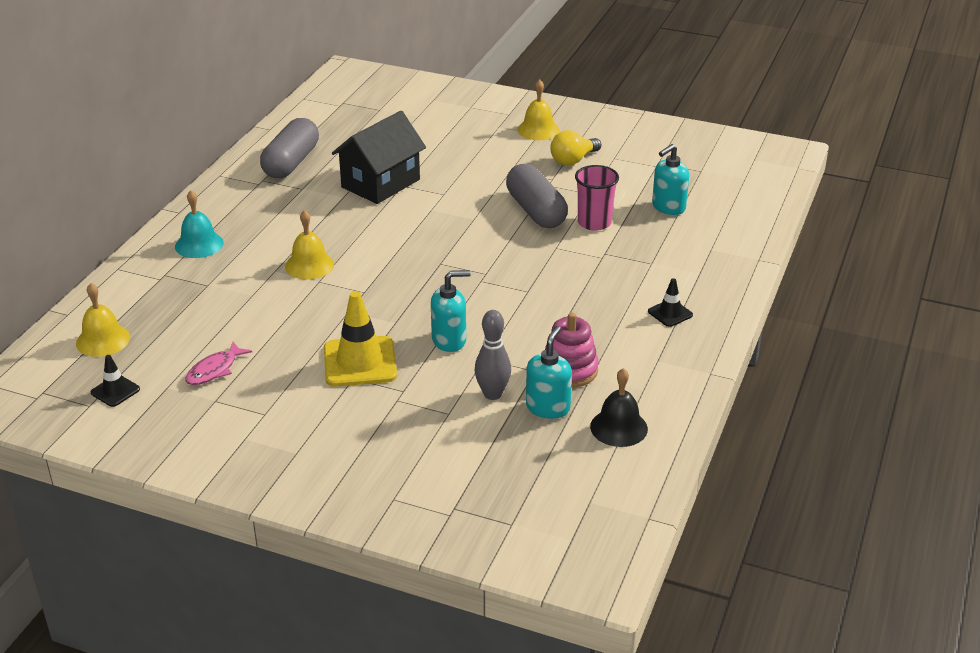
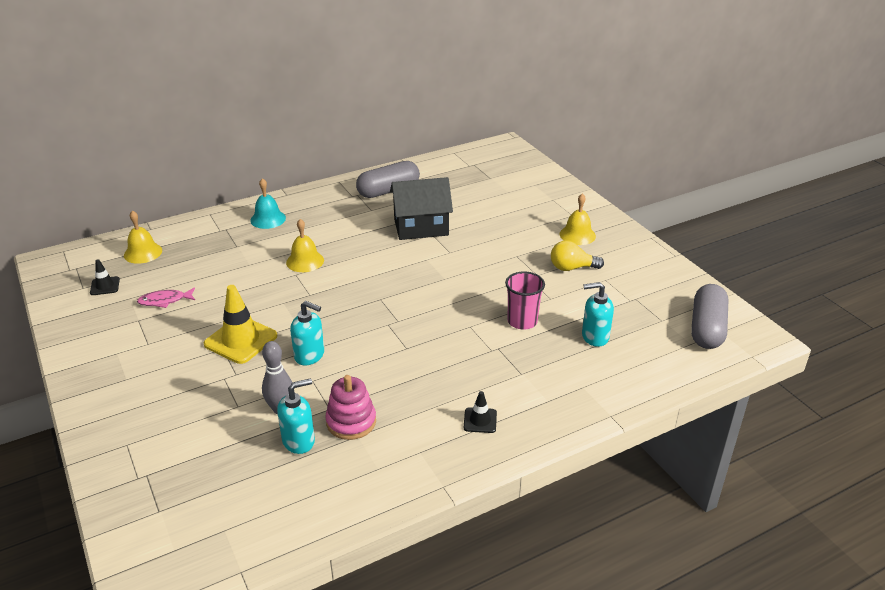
camera: 40 degrees right, 0 degrees up
(536, 211) = (493, 293): grey capsule -> grey capsule (707, 328)
(619, 427) = (321, 486): black bell -> none

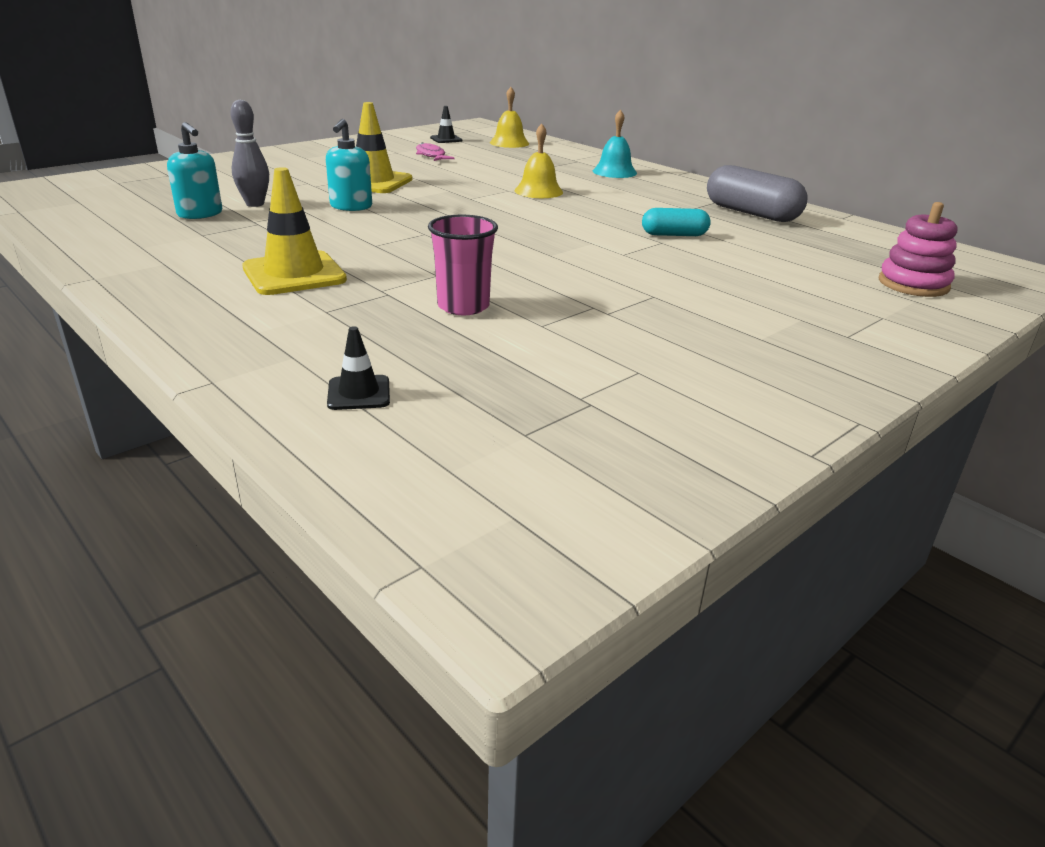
camera: 75 degrees right, 5 degrees down
(351, 422) = (228, 230): pink stacking toy -> pink stacking toy (913, 284)
(421, 227) = (674, 235): black house -> turquoise capsule
(457, 386) = (294, 274): none -> yellow traffic cone
(480, 420) = (218, 290): black traffic cone -> black traffic cone (359, 393)
(572, 268) = (653, 339): yellow light bulb -> none
(577, 235) = (777, 342): yellow bell -> none
(594, 337) = (440, 364): turquoise soap dispenser -> none
(707, 328) = (518, 494): grey capsule -> none

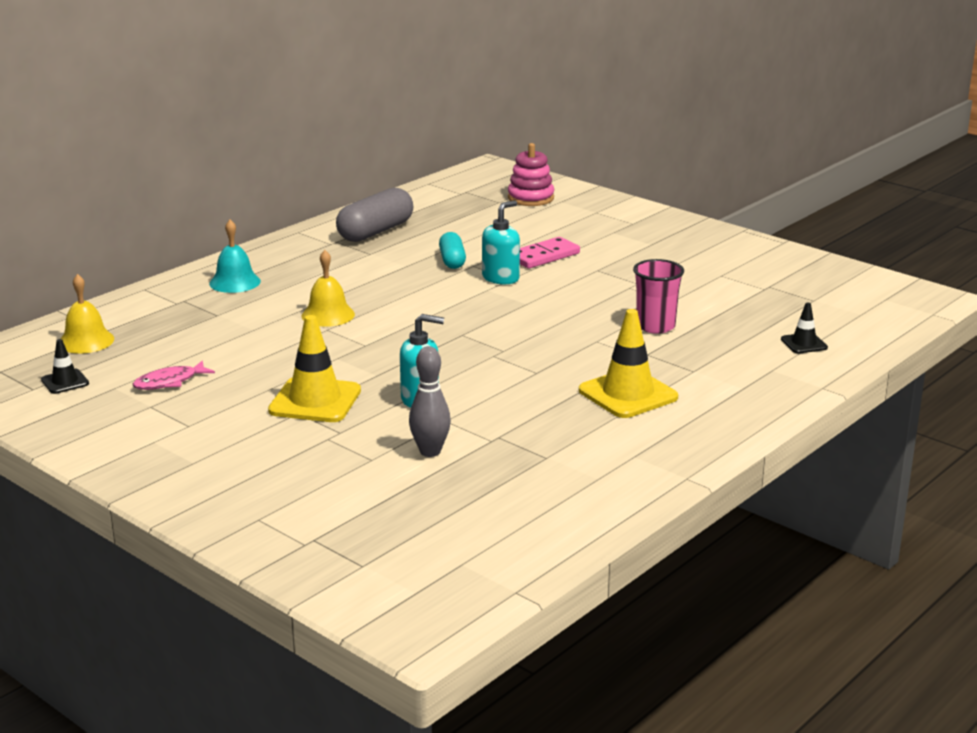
camera: 95 degrees left, 5 degrees down
(200, 214) = (480, 474): turquoise soap dispenser -> turquoise soap dispenser (501, 278)
(695, 273) = (544, 256): none -> pink domino

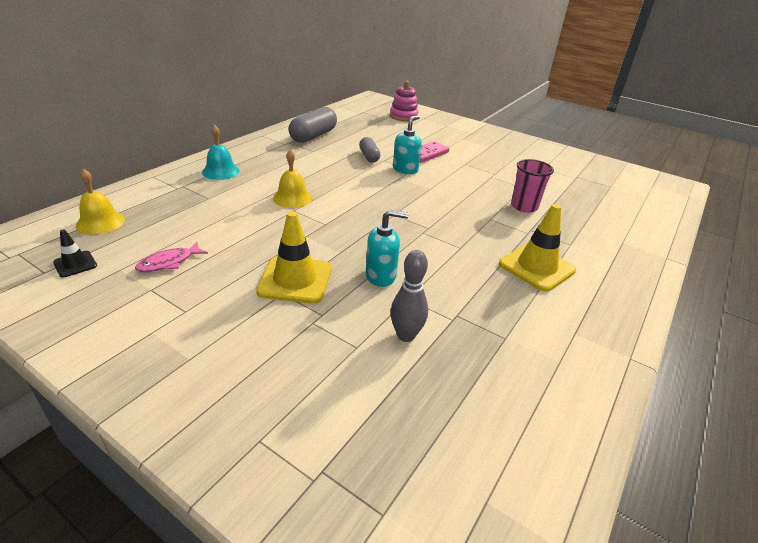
camera: 10 degrees left, 10 degrees up
(452, 260) = (369, 156): turquoise capsule -> grey capsule
(804, 343) = (628, 220): black traffic cone -> none

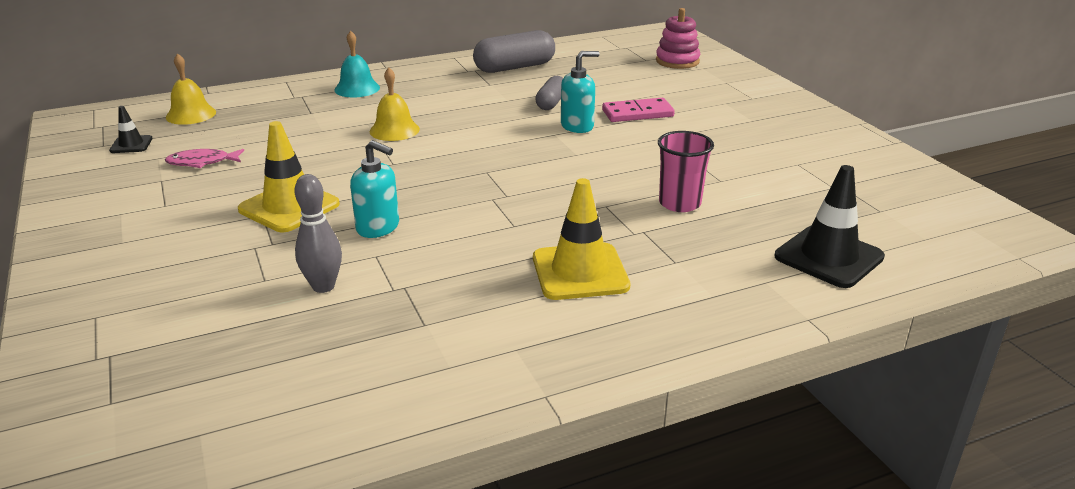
camera: 35 degrees right, 5 degrees down
(627, 219) = (828, 257): none -> black traffic cone

